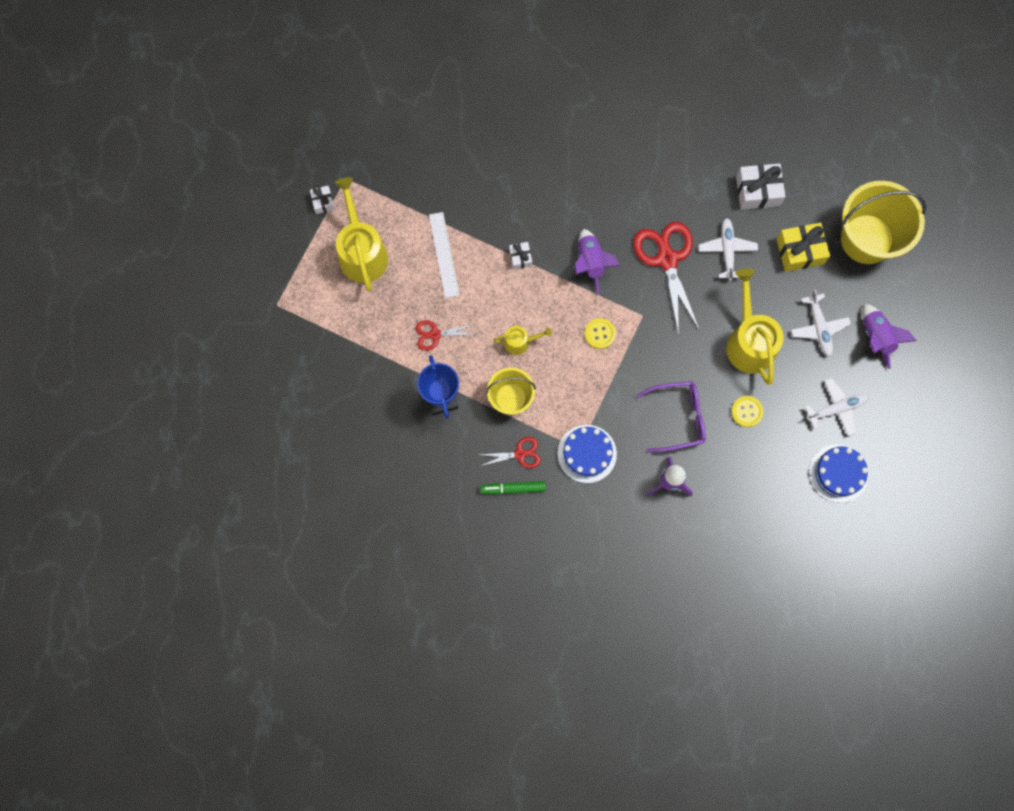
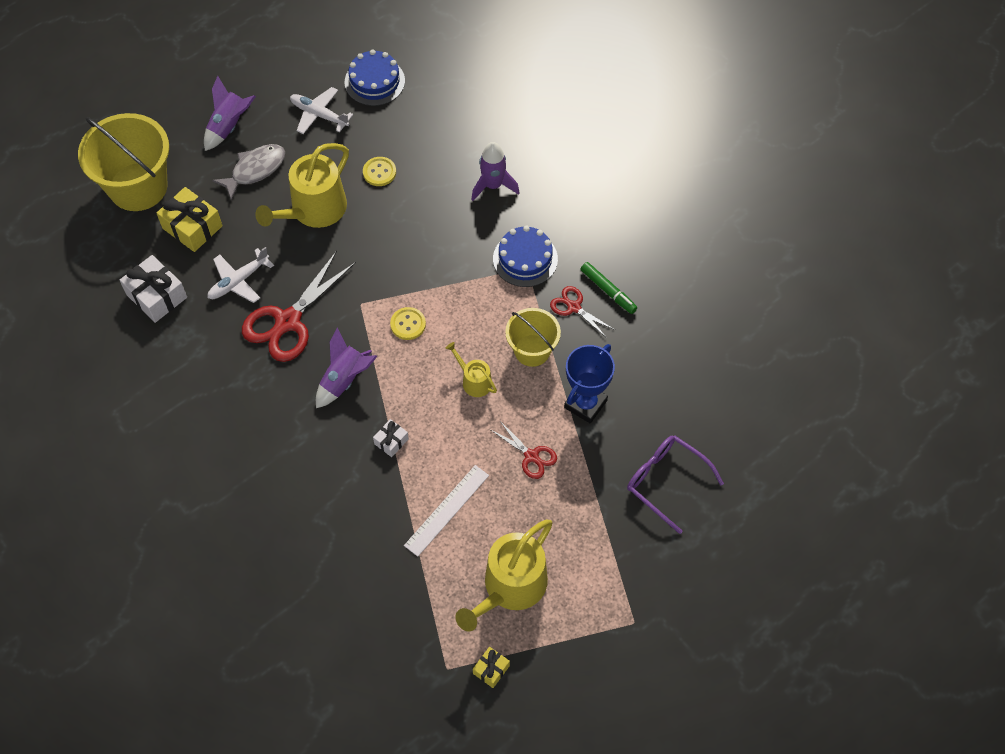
camera: 130 degrees left, 15 degrees down
(323, 202) = (491, 669): white gift -> yellow gift
(679, 417) = (430, 215): purple glasses -> purple glasses (665, 481)
(819, 327) = (255, 170): white plane -> grey fish

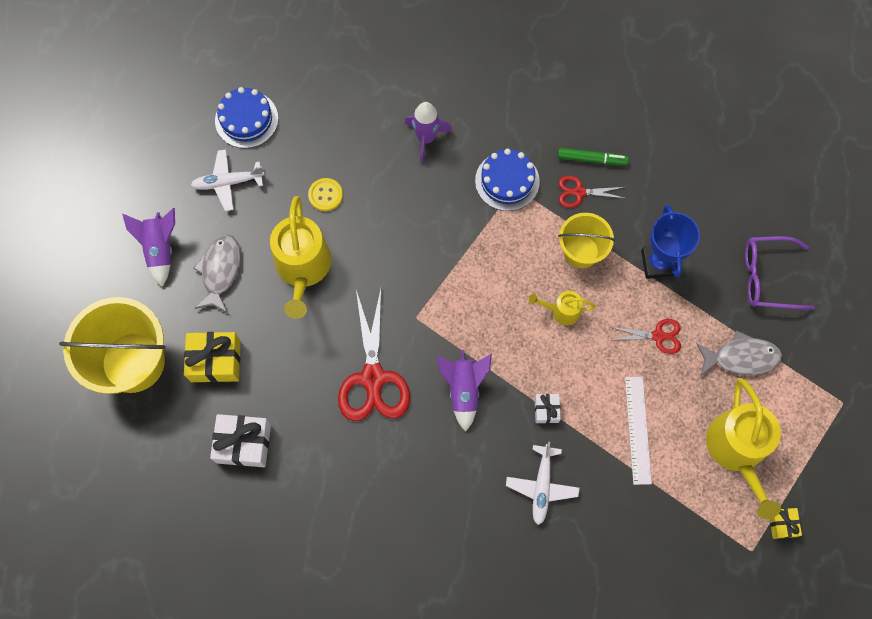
camera: 40 degrees left, 10 degrees up
(239, 281) = (300, 376): white plane -> white plane (542, 486)
(408, 324) = (469, 305): yellow button -> none
(583, 523) = (741, 357): none -> grey fish

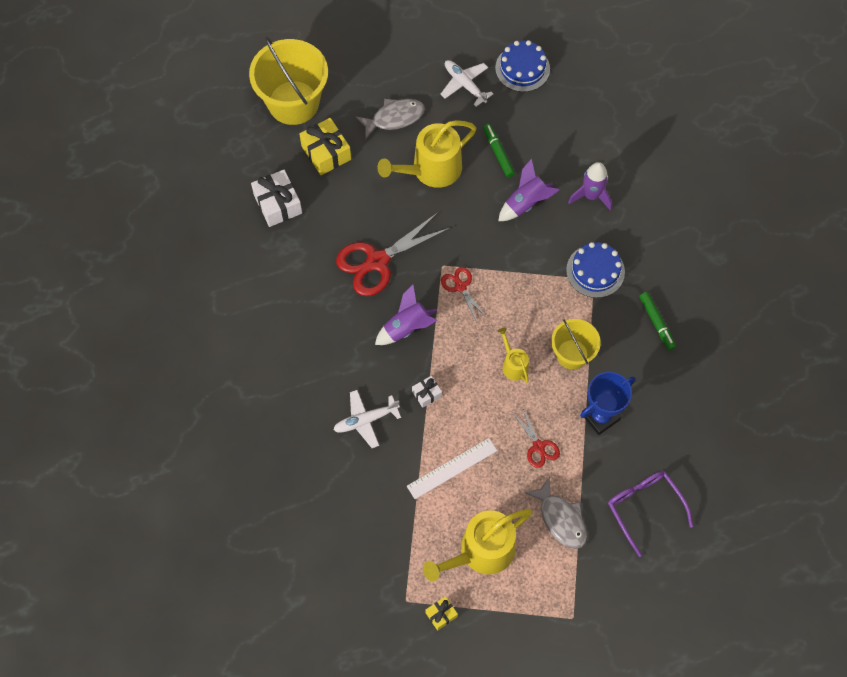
camera: 60 degrees right, 5 degrees down
(160, 249) = (386, 71): purple rocket -> purple rocket (526, 203)
(325, 195) = (498, 153): yellow button -> green marker
(579, 192) = (621, 328): red scissors -> red scissors (460, 287)

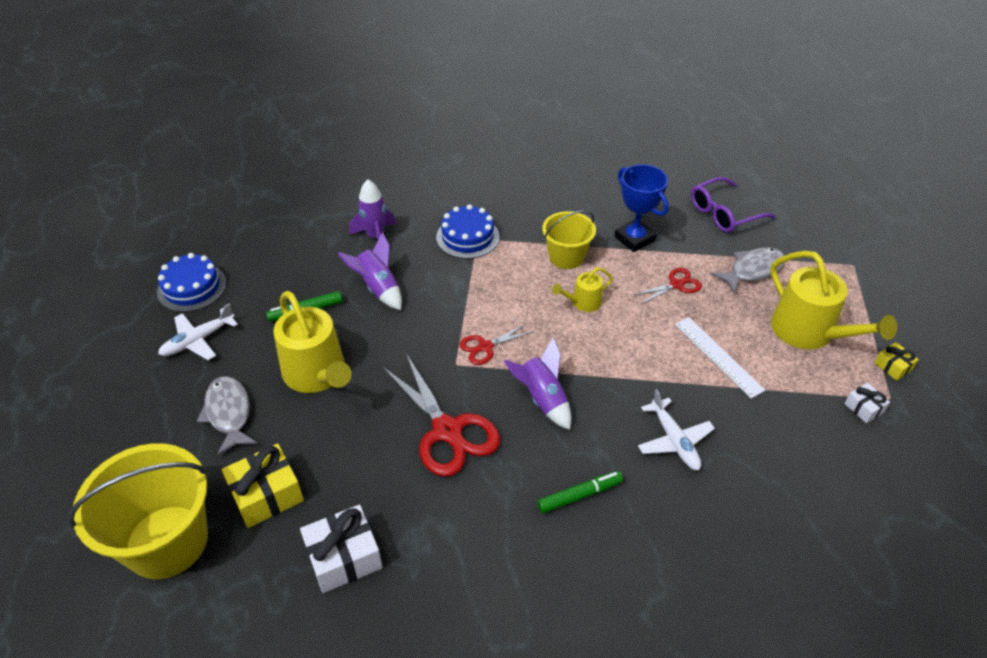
camera: 90 degrees left, 20 degrees down
(427, 394) = (629, 379): white gift -> white gift (864, 408)
(656, 323) = (527, 197): green marker -> green marker (579, 495)

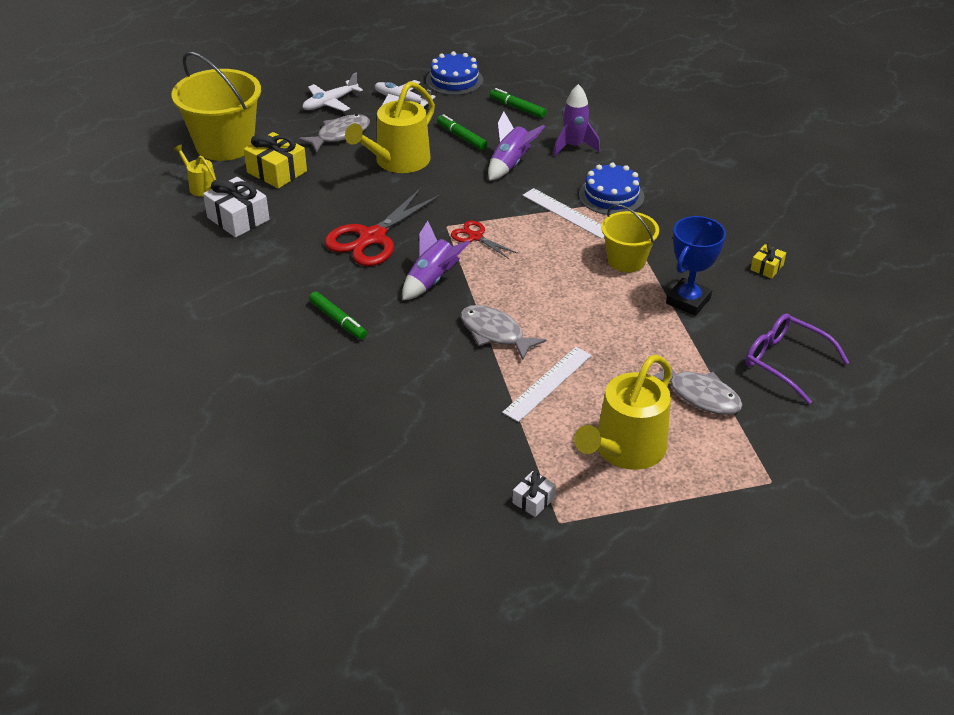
camera: 70 degrees right, 5 degrees down
(282, 255) = (517, 108): none -> green marker
(479, 273) = (566, 213): none -> white ruler
(583, 302) = (568, 282): yellow watering can -> yellow watering can (200, 186)
(639, 373) = (495, 333): none -> grey fish
(674, 440) = (423, 367): white plane -> white plane (330, 103)
(676, 285) = (636, 341): red scissors -> none
(893, 366) = (611, 523): yellow gift -> yellow gift (766, 267)

